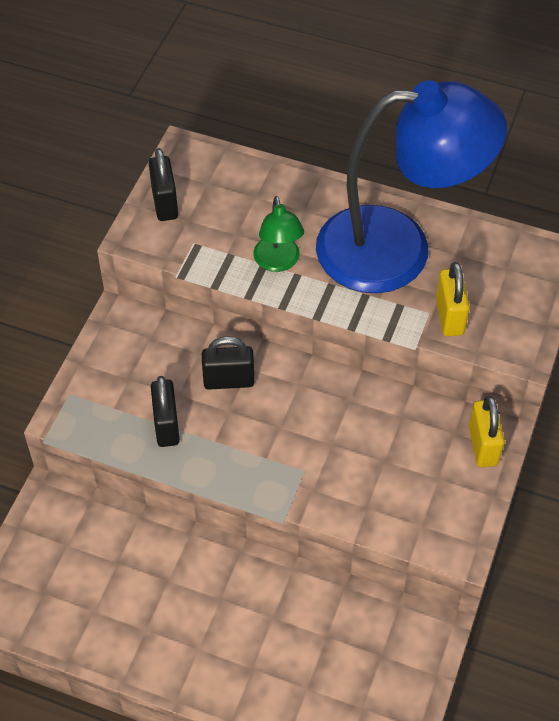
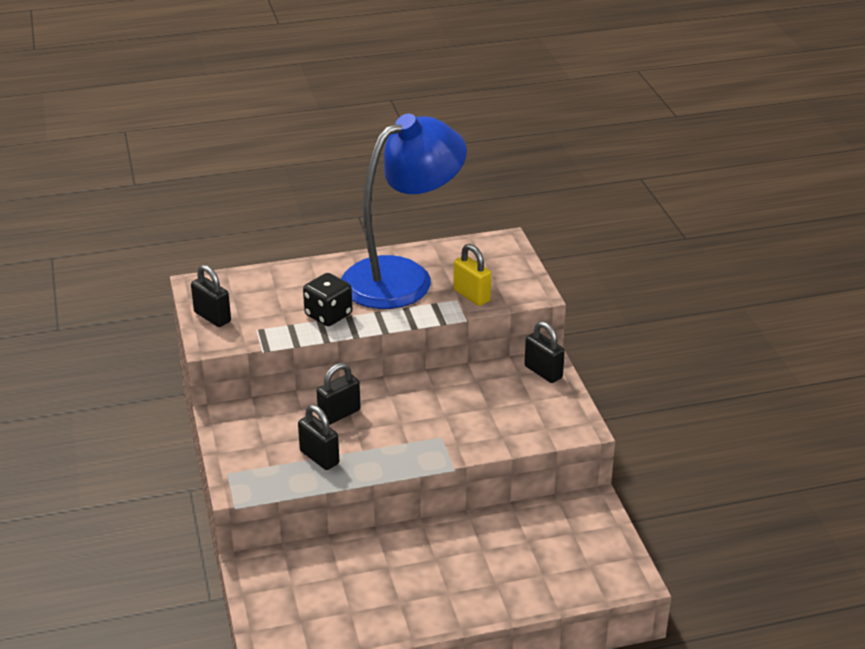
camera: 35 degrees left, 20 degrees down
(278, 262) = (328, 315): green lamp -> black dice
(483, 445) = (543, 372): yellow padlock -> black padlock

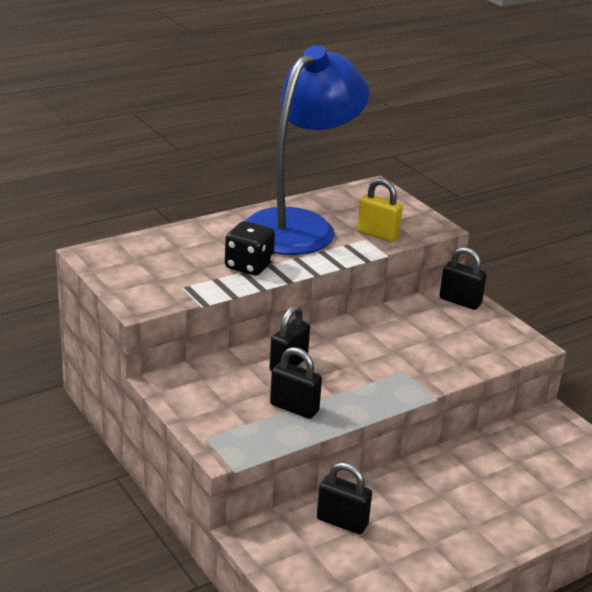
camera: 20 degrees left, 5 degrees down
(212, 317) = (127, 281): black padlock -> black padlock (342, 522)

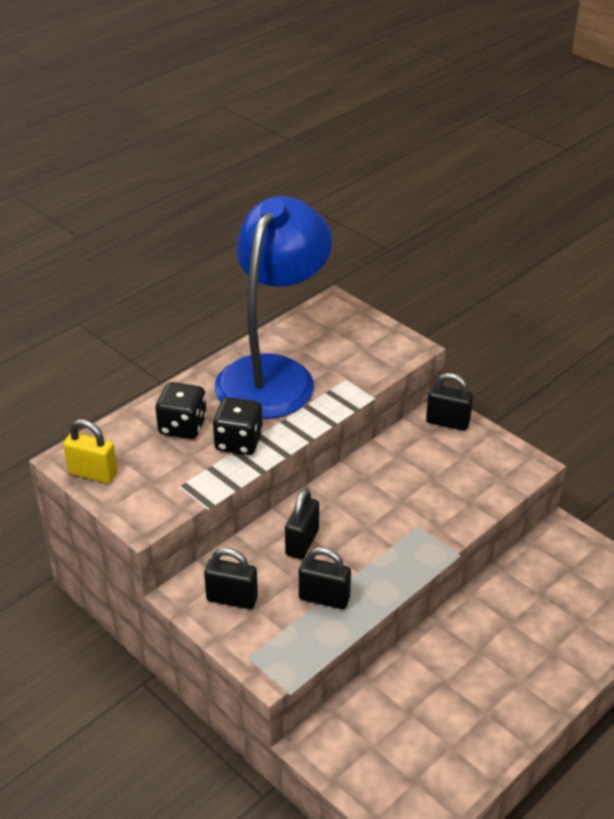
camera: 10 degrees left, 10 degrees up
(202, 248) = (182, 426): none -> black dice
(342, 522) = (395, 707): black padlock -> black padlock (232, 599)
(378, 234) = (356, 370): yellow padlock -> yellow padlock (93, 473)

